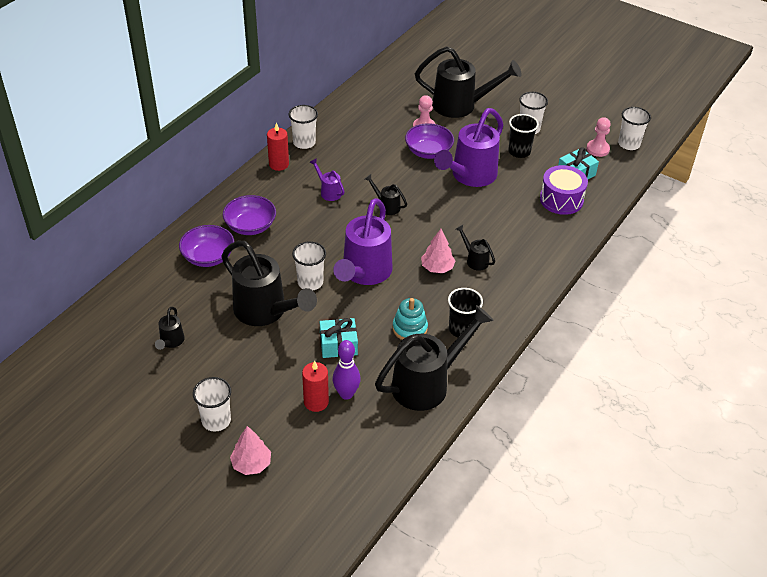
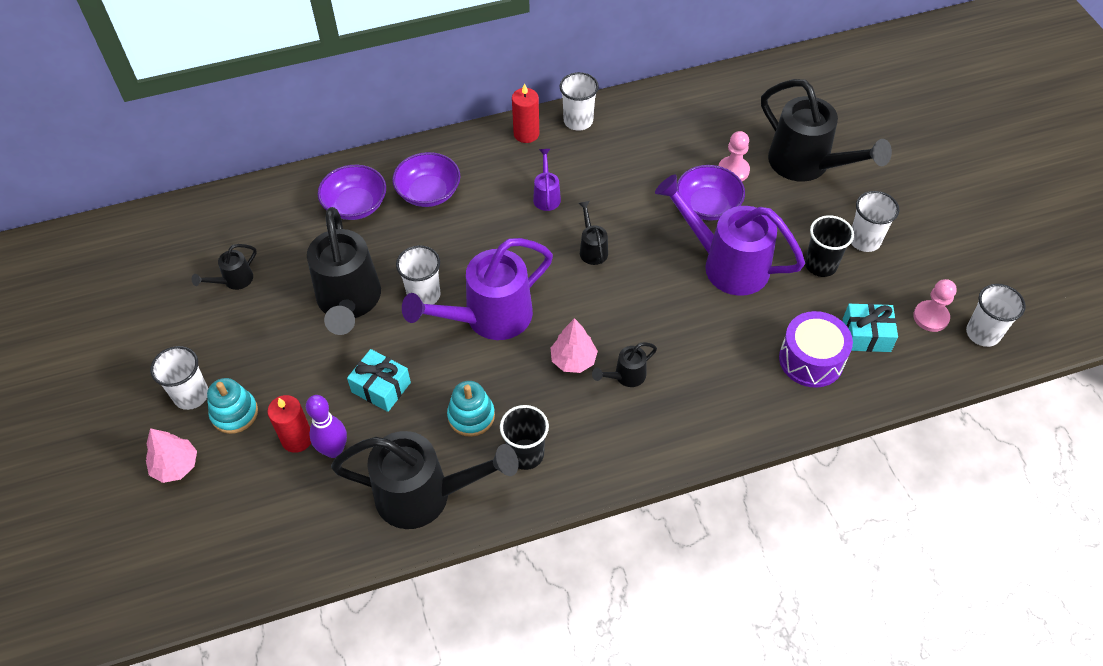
camera: 40 degrees right, 10 degrees up
(258, 413) = (234, 413): none -> turquoise stacking toy
(470, 176) = (726, 264): purple watering can -> purple watering can turned 45 degrees clockwise
(475, 260) = (626, 376): black watering can -> black watering can turned 120 degrees counterclockwise

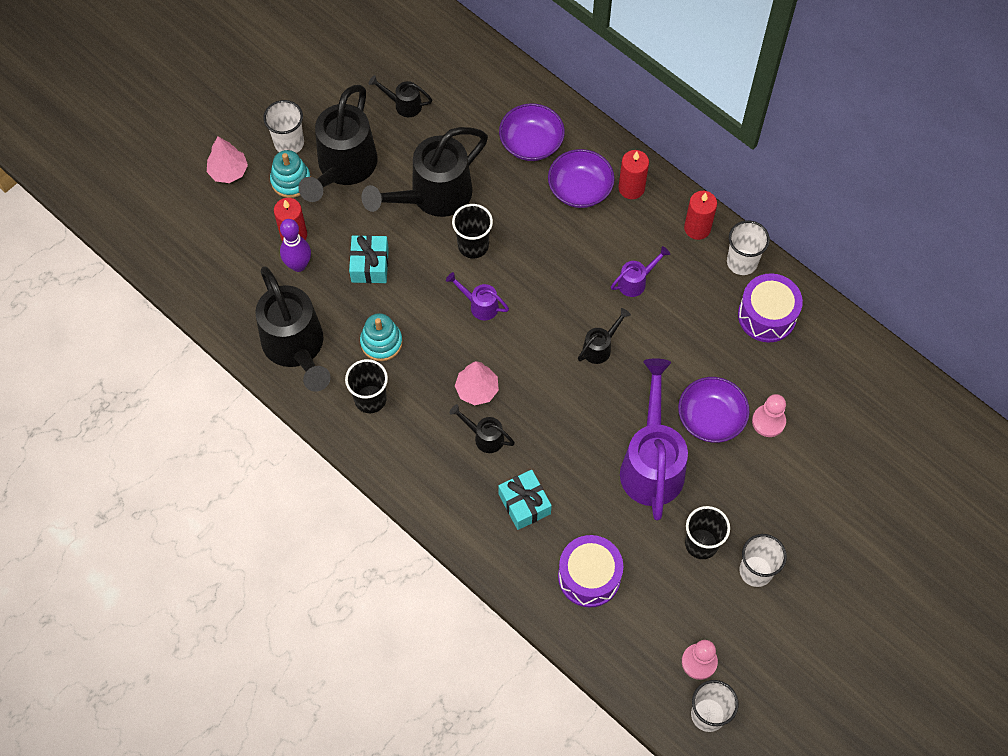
camera: 60 degrees right, 10 degrees up
(424, 295) = (473, 245): white cup -> black cup
(455, 158) = (631, 188): none -> red candle
(488, 318) = (480, 305): purple watering can -> purple watering can, size x0.45
(637, 128) = (767, 315): none -> purple drum
(806, 165) = (819, 483): black watering can -> black watering can (343, 168)
(866, 335) = (644, 613): turquoise gift -> turquoise gift (524, 504)

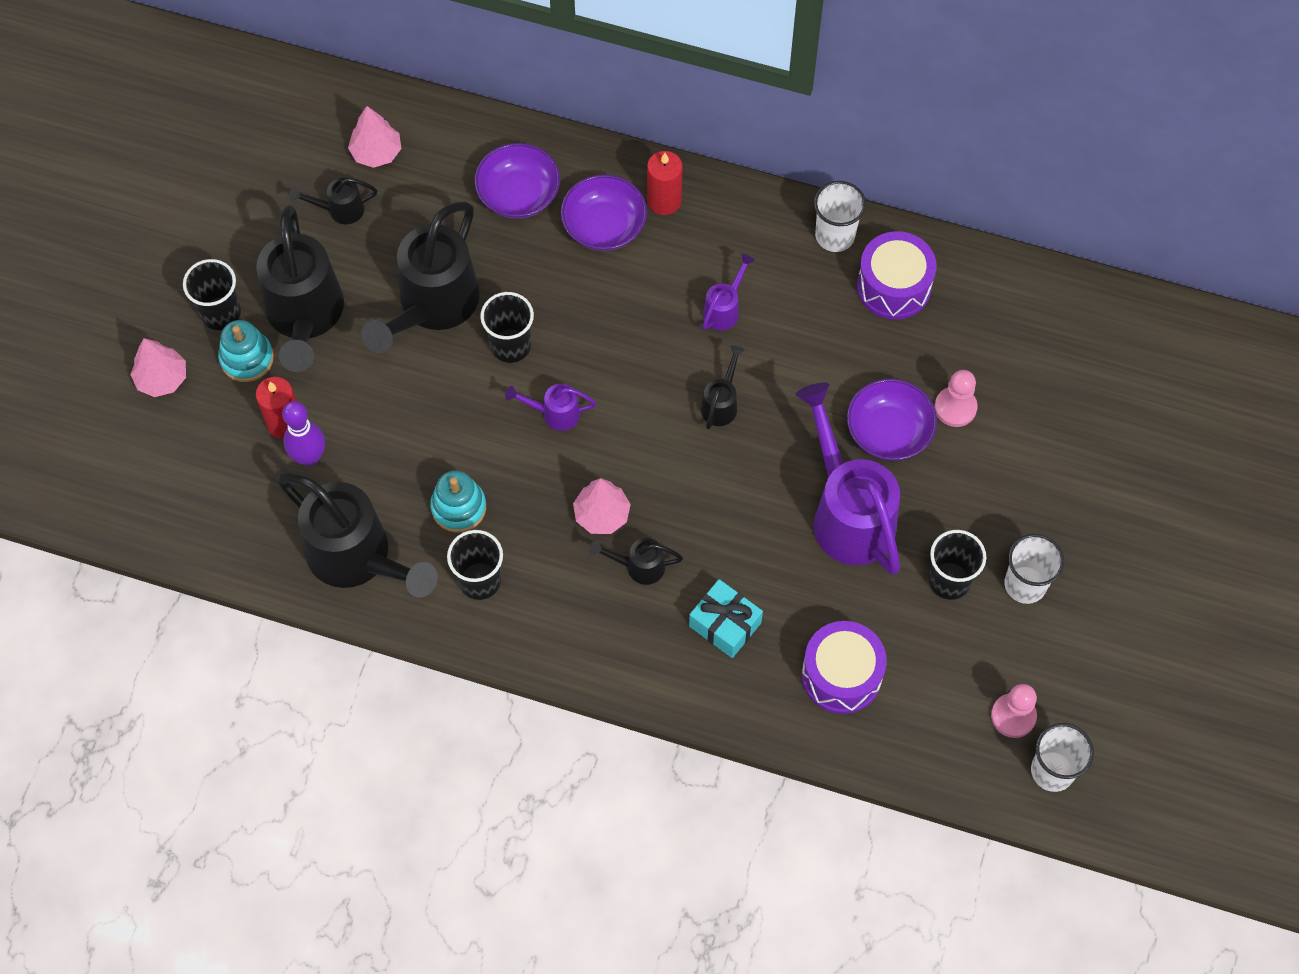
camera: 25 degrees left, 0 degrees up
(289, 143) = (221, 313): white cup -> black cup
(370, 265) = (397, 420): turquoise gift -> none
(448, 75) = (376, 152): none -> pink tree
(697, 228) = (764, 217): red candle -> none

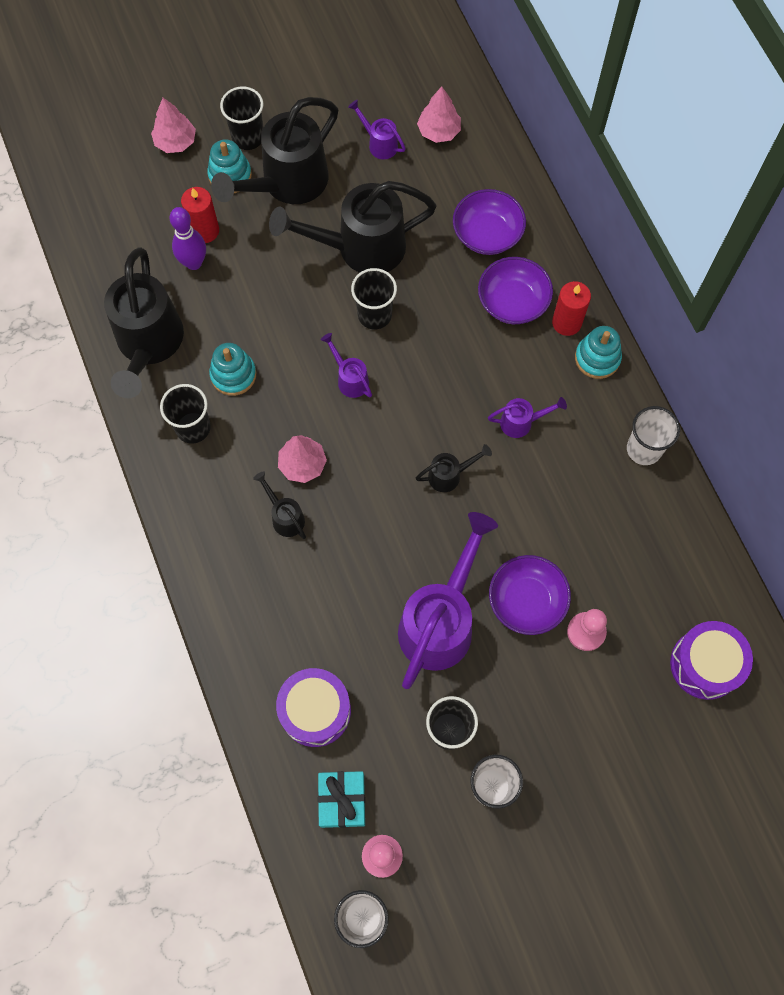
camera: 50 degrees right, 5 degrees up
(340, 210) = (379, 144): black watering can -> purple watering can
(719, 204) = (597, 358): none -> turquoise stacking toy
(725, 624) = (289, 604): turquoise gift -> turquoise gift (342, 800)
(894, 286) = (642, 518): purple drum -> purple drum (705, 664)

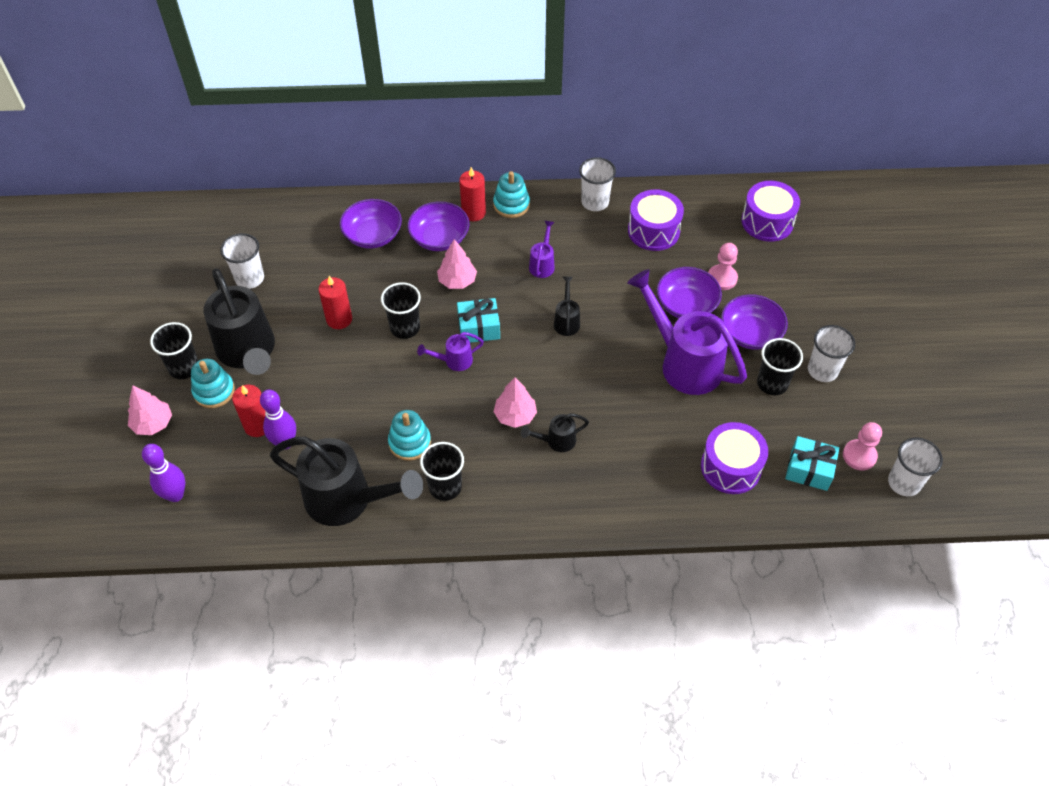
camera: 70 degrees left, 15 degrees down
(106, 197) = (175, 495): none -> purple bowling pin
(360, 248) = (339, 319): black watering can -> red candle
(379, 144) = (249, 278): purple watering can -> white cup
(403, 387) = (479, 328): none -> turquoise gift
(439, 131) = (263, 237): pink tree -> pink tree (457, 281)
(513, 687) = (750, 333): none -> purple bowl
(628, 530) = (653, 231): none -> purple drum

